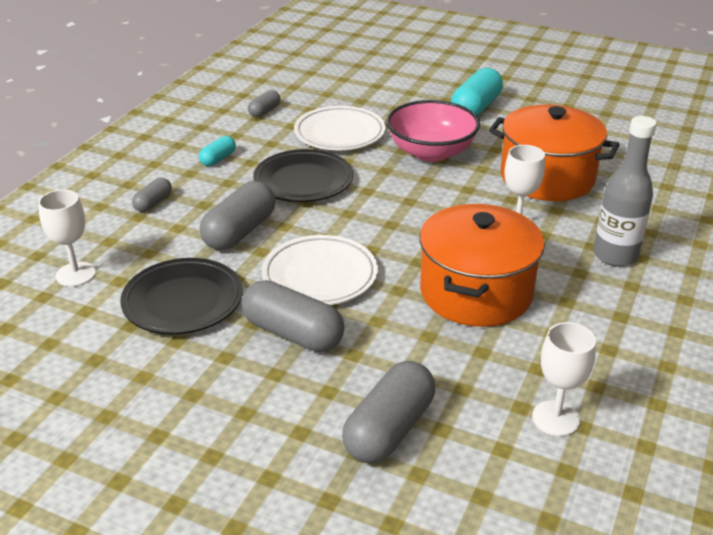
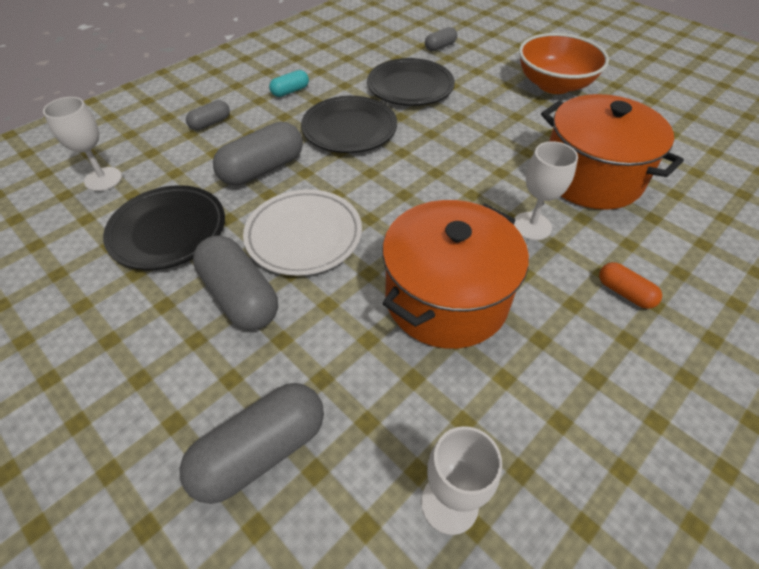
camera: 20 degrees right, 15 degrees up
(264, 111) = (357, 53): grey capsule -> grey capsule (440, 47)
(339, 134) = (410, 87): white plate -> black plate
(431, 152) = (485, 123): pink bowl -> none
(475, 108) = (554, 85): turquoise capsule -> orange bowl
(615, 255) = (624, 293): grey bottle -> orange capsule

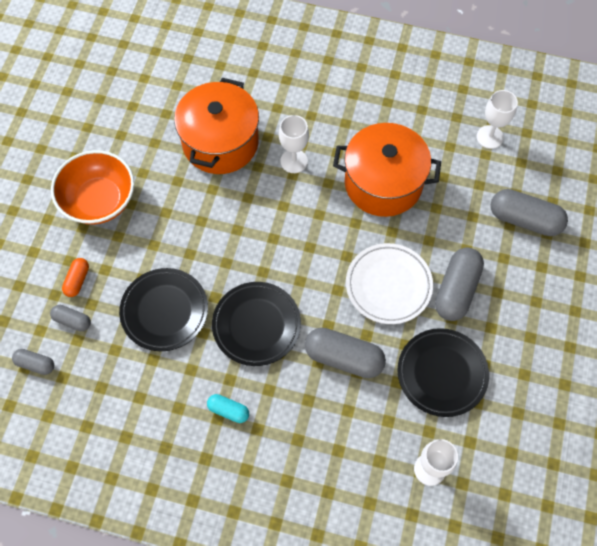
camera: 120 degrees left, 15 degrees up
(210, 123) = (315, 444): grey capsule -> grey capsule (35, 364)
(624, 293) = (320, 102): orange capsule -> orange capsule (77, 280)

